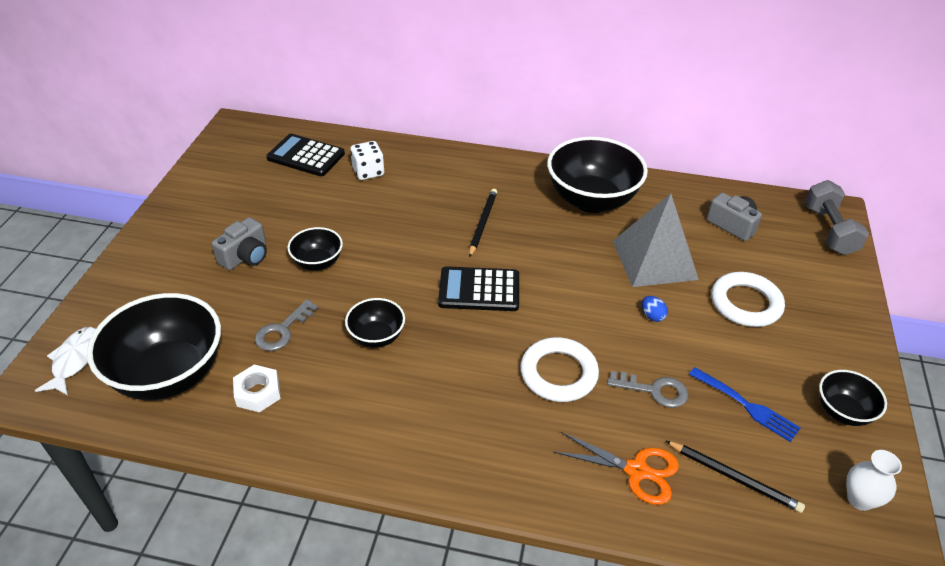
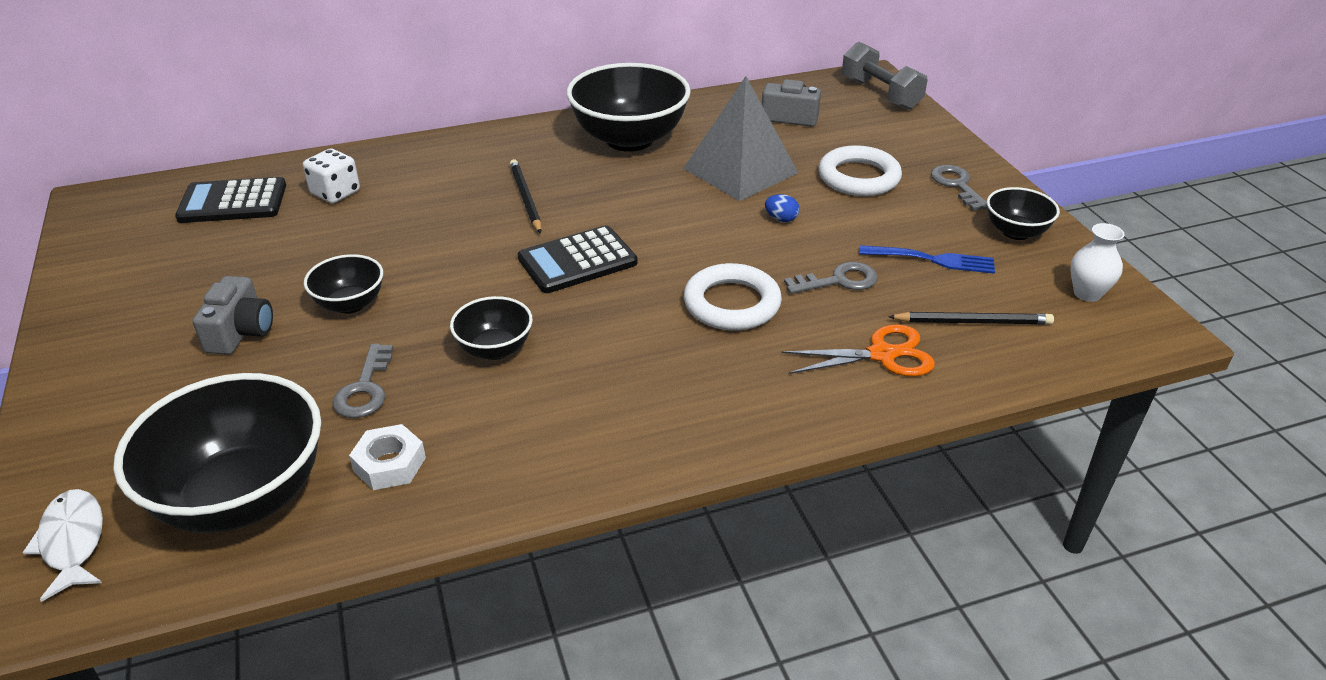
camera: 30 degrees left, 5 degrees down
(826, 345) = (957, 185): none -> grey key

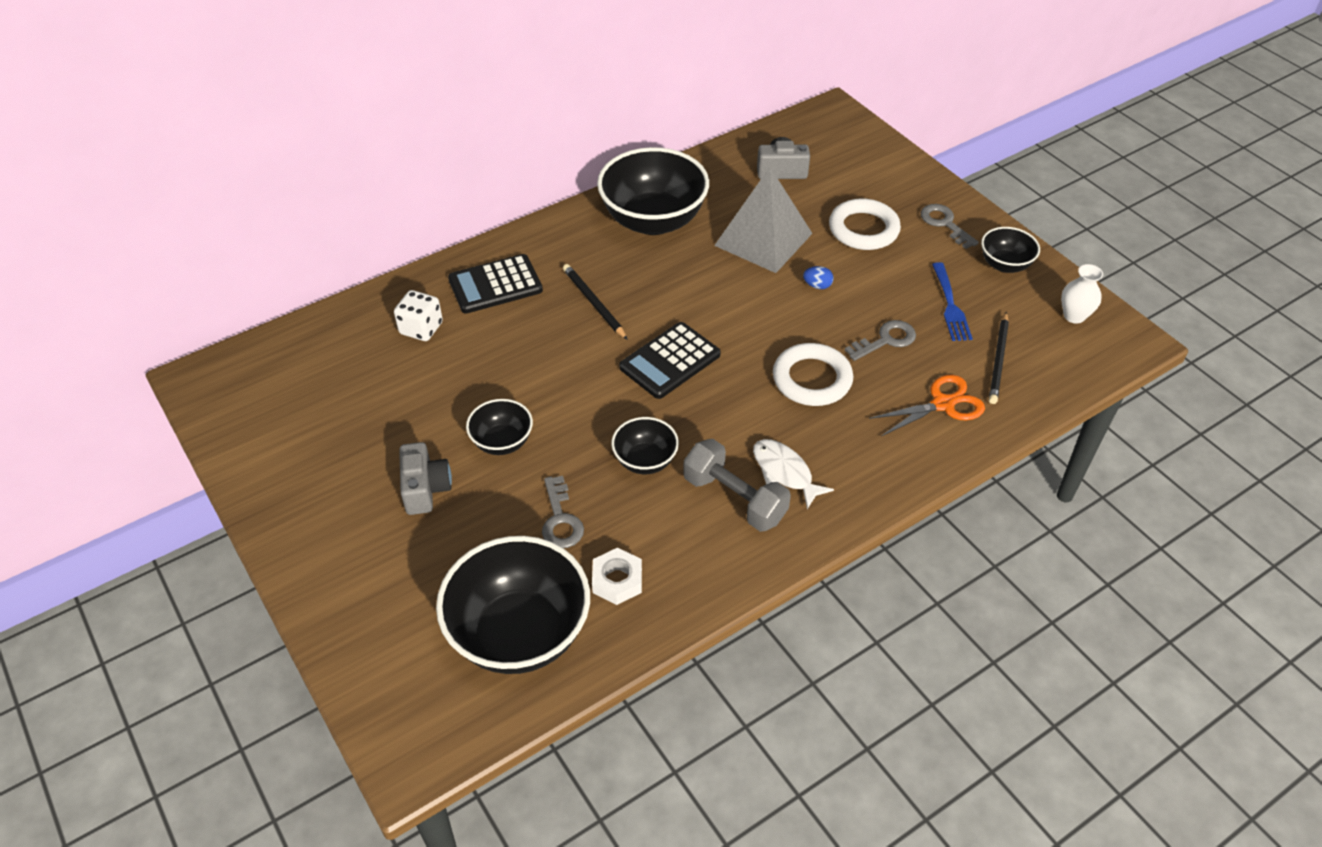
camera: 15 degrees left, 10 degrees up
(73, 542) = (411, 700): white fish -> white fish (784, 472)
(233, 202) = (332, 356): black calculator -> black calculator (495, 285)
(880, 94) = (848, 130): grey dumbbell -> grey dumbbell (734, 499)
(932, 260) = (950, 305): blue fork -> blue fork turned 90 degrees clockwise
(972, 322) = (998, 360): black pencil -> black pencil turned 120 degrees clockwise

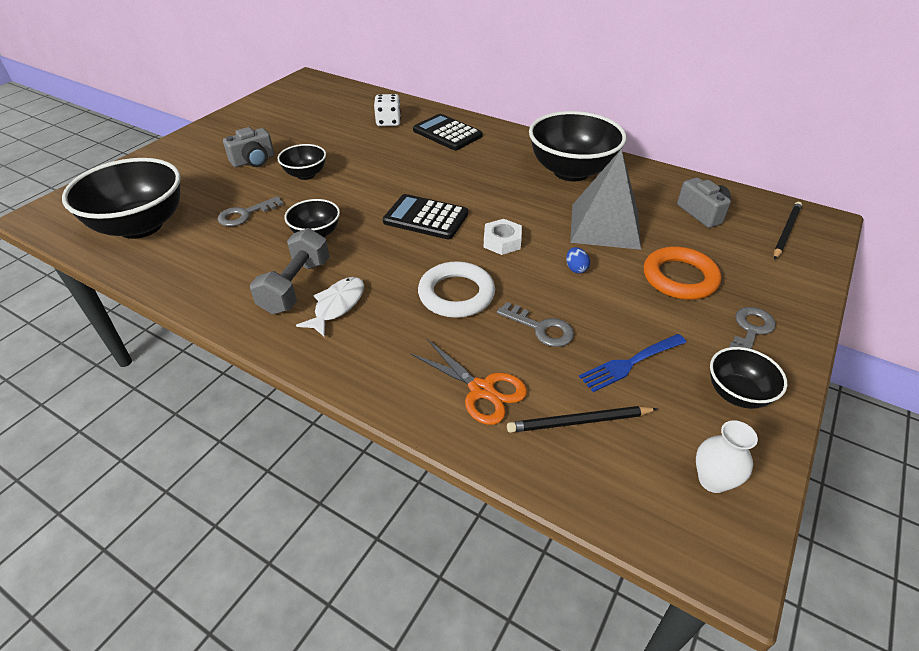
camera: 65 degrees right, 5 degrees down
(594, 303) = (460, 172): black pencil -> black pencil (785, 232)
(617, 580) = (196, 252): white nut -> white nut (502, 241)
(863, 229) = (679, 278): white ring -> orange ring

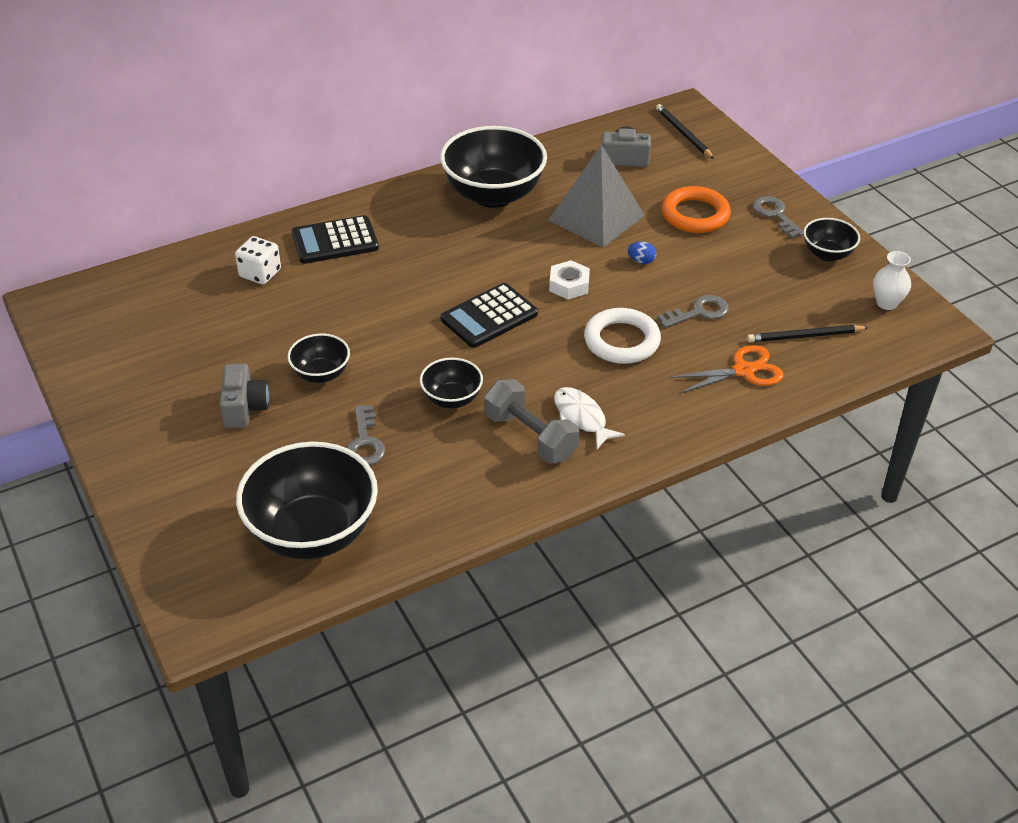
camera: 60 degrees left, 0 degrees up
(579, 422) = (805, 336): black pencil -> black pencil turned 60 degrees clockwise
(630, 363) = (767, 286): blue fork -> none

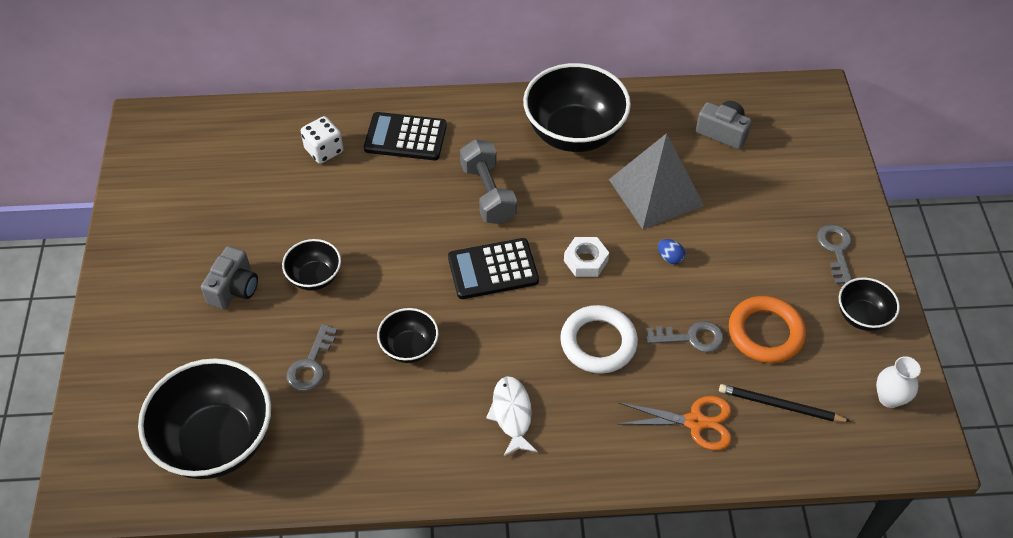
camera: 25 degrees right, 10 degrees up
(530, 436) = (454, 416): grey dumbbell -> grey dumbbell (488, 193)
(683, 134) = (799, 121): black pencil -> none
(695, 215) = (754, 222): orange ring -> orange ring (765, 333)

